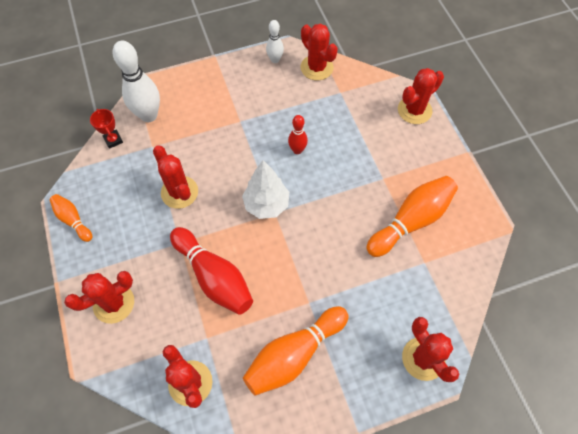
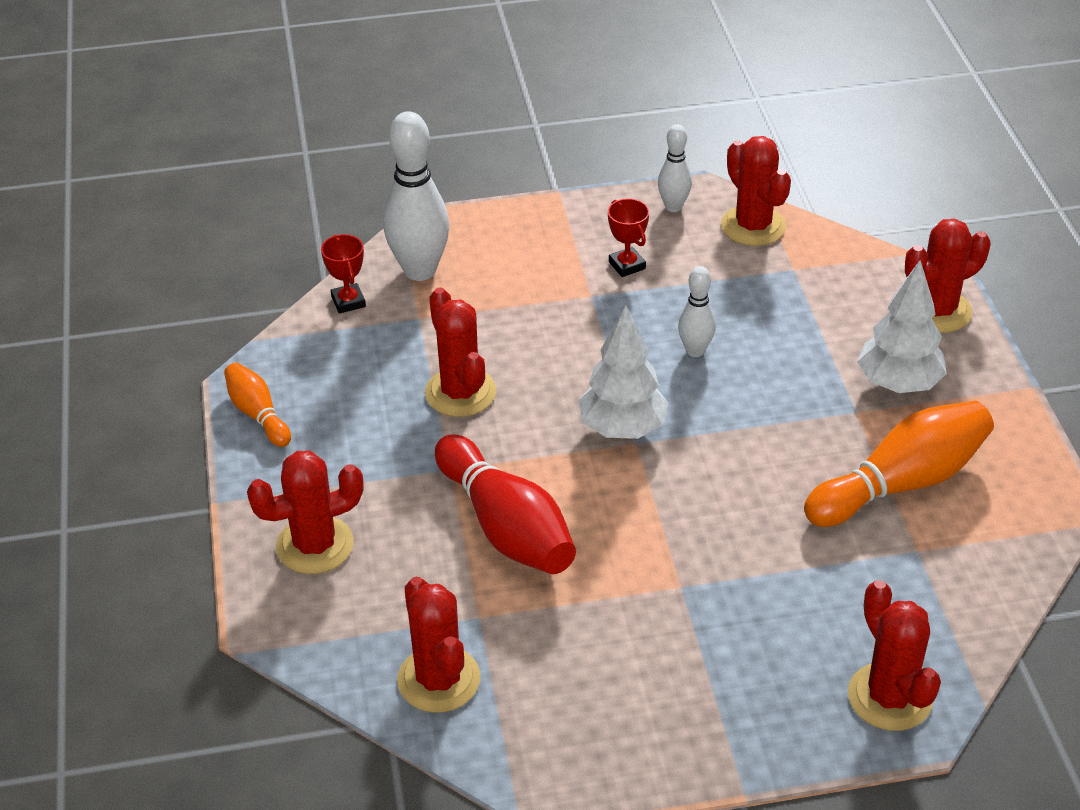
camera: 10 degrees right, 20 degrees down
(256, 100) = (627, 265): none -> red trophy
(294, 354) = (640, 660): orange bowling pin -> none
(297, 150) = (695, 351): red bowling pin -> white bowling pin
(401, 158) = (898, 384): none -> white tree

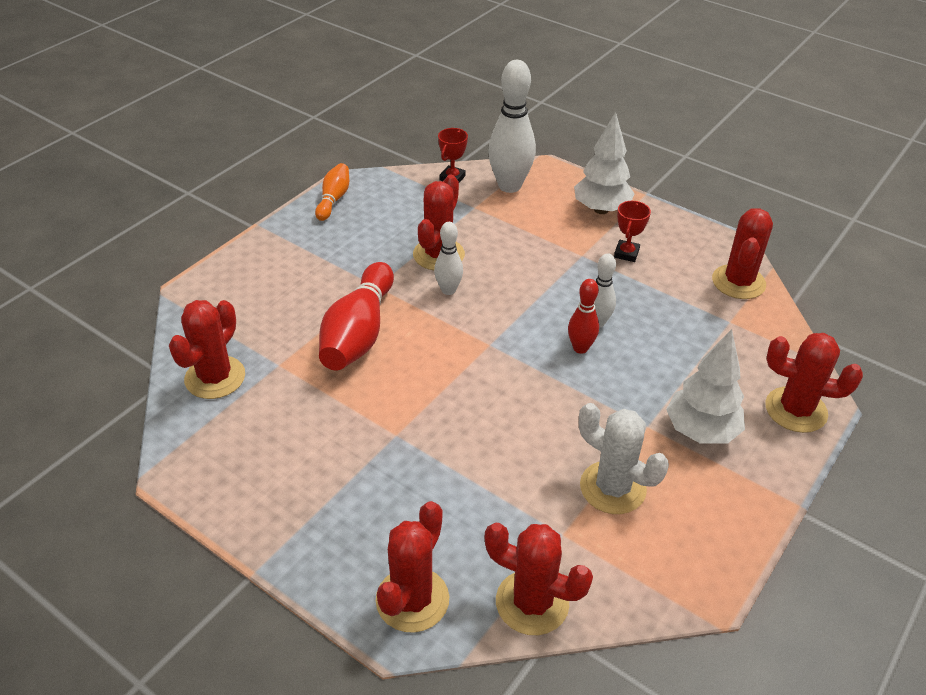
camera: 45 degrees right, 0 degrees up
(315, 545) = (264, 273): red cactus -> red cactus (532, 602)
(622, 428) = (493, 332): white tree -> white tree (601, 209)
(673, 207) = (702, 242): white bowling pin -> white bowling pin (448, 290)
(714, 385) = (580, 348): none -> red bowling pin
(901, 483) = (612, 488): orange bowling pin -> white cactus

